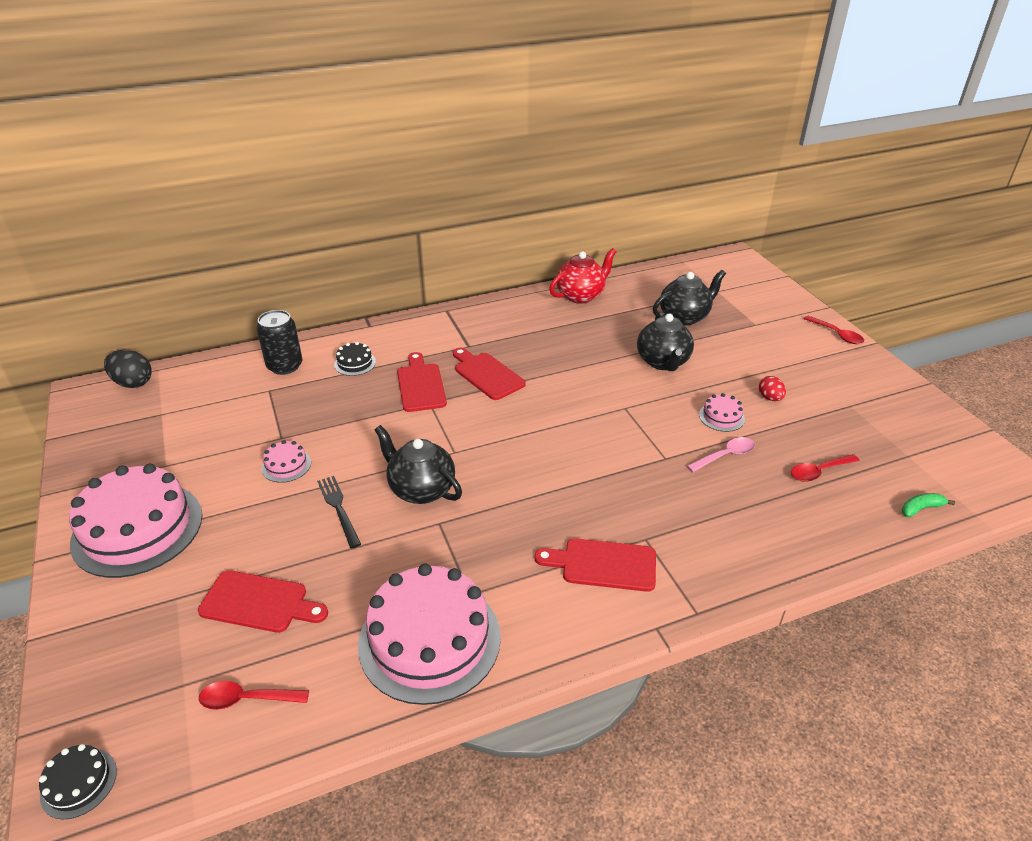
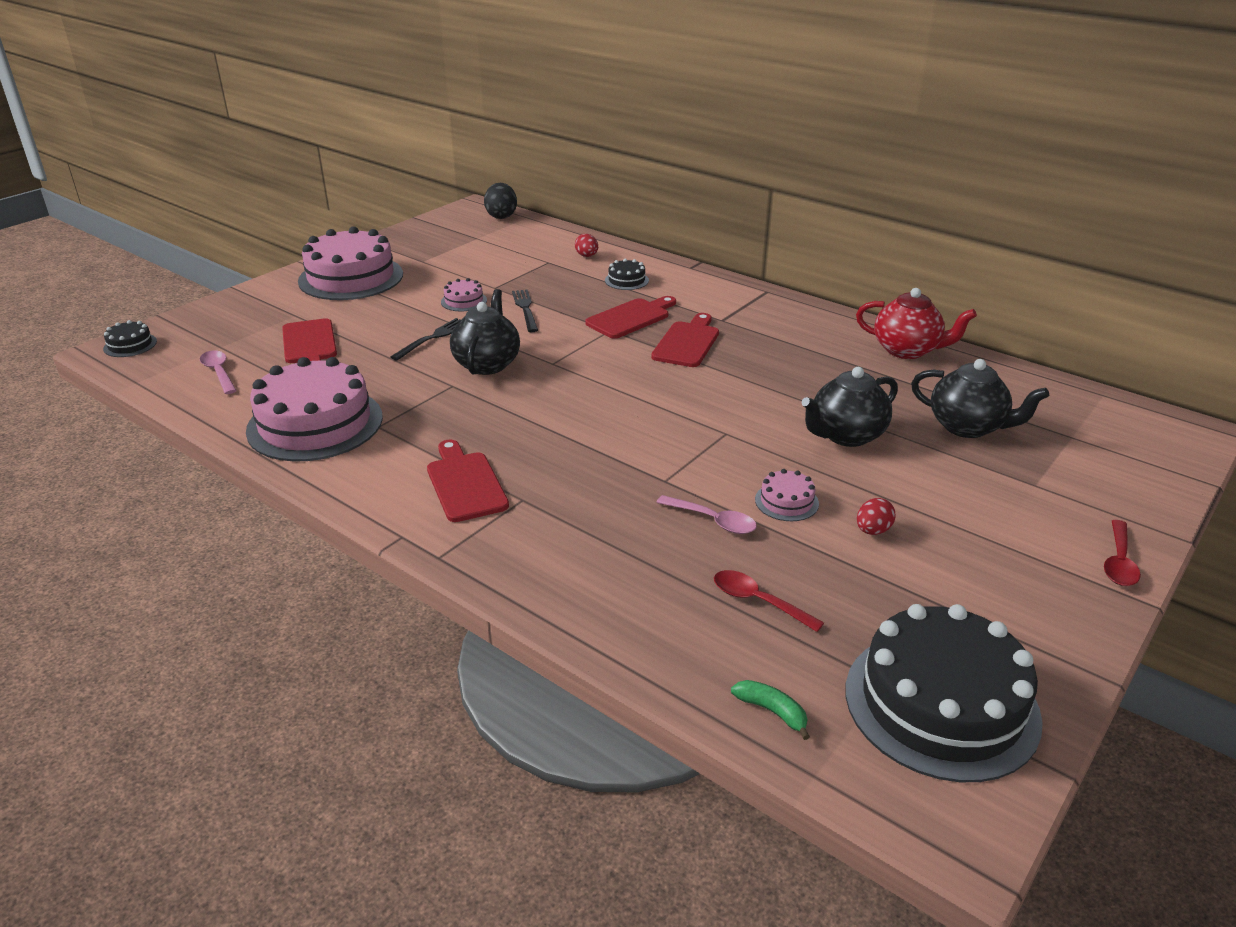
camera: 60 degrees right, 5 degrees down
(246, 699) = (219, 372): red spoon -> pink spoon
(285, 366) = (587, 256): black can -> red egg
(344, 434) = (525, 309): none -> black fork
(930, 444) = (941, 703): none -> black cake

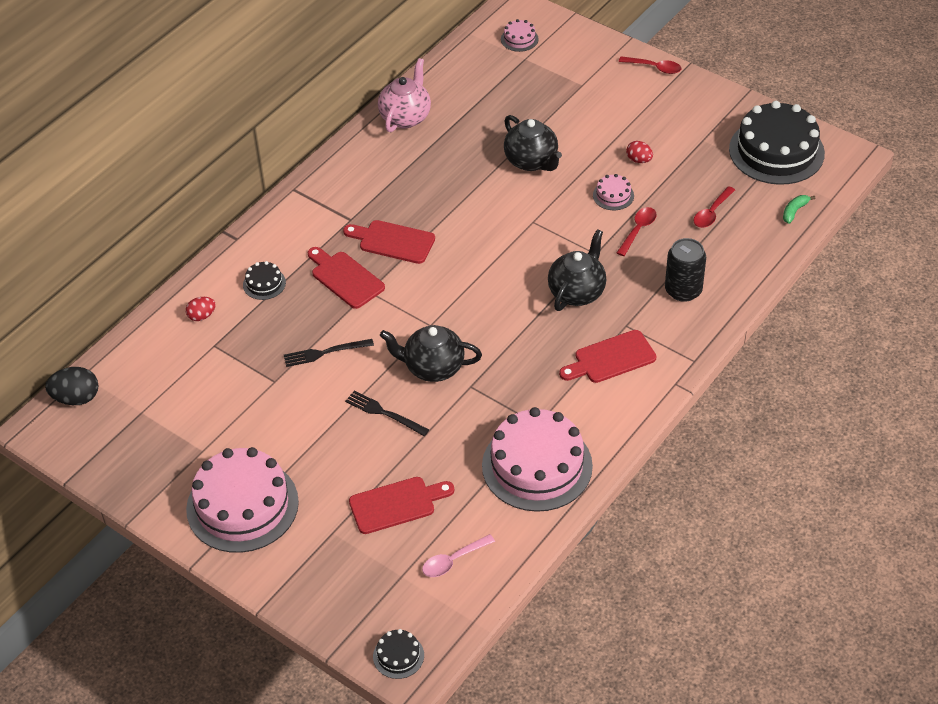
camera: 90 degrees left, 15 degrees up
(464, 301) = (305, 401): pink cake -> pink cake (519, 39)
(583, 556) = (683, 290): none -> black can
(713, 521) = (638, 230): pink spoon -> red spoon
(907, 350) = (406, 117): red teapot -> pink teapot
(968, 427) = (516, 103): black teapot -> black teapot (577, 292)

